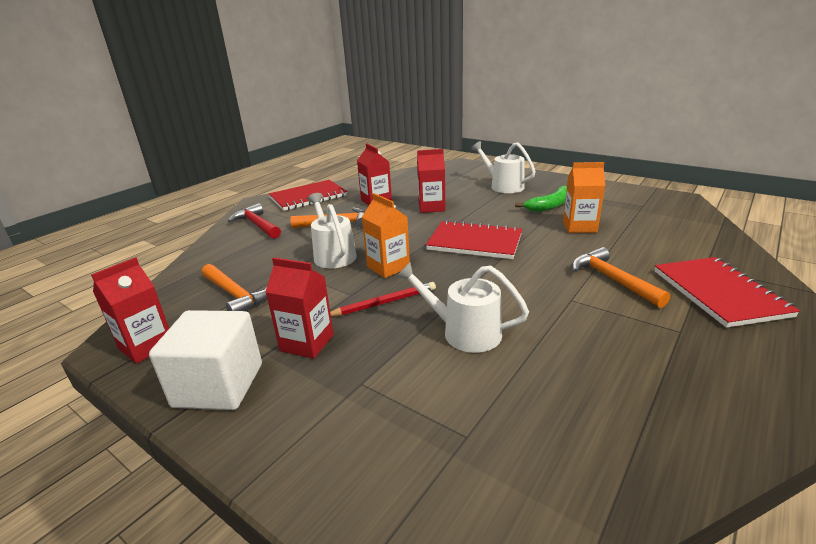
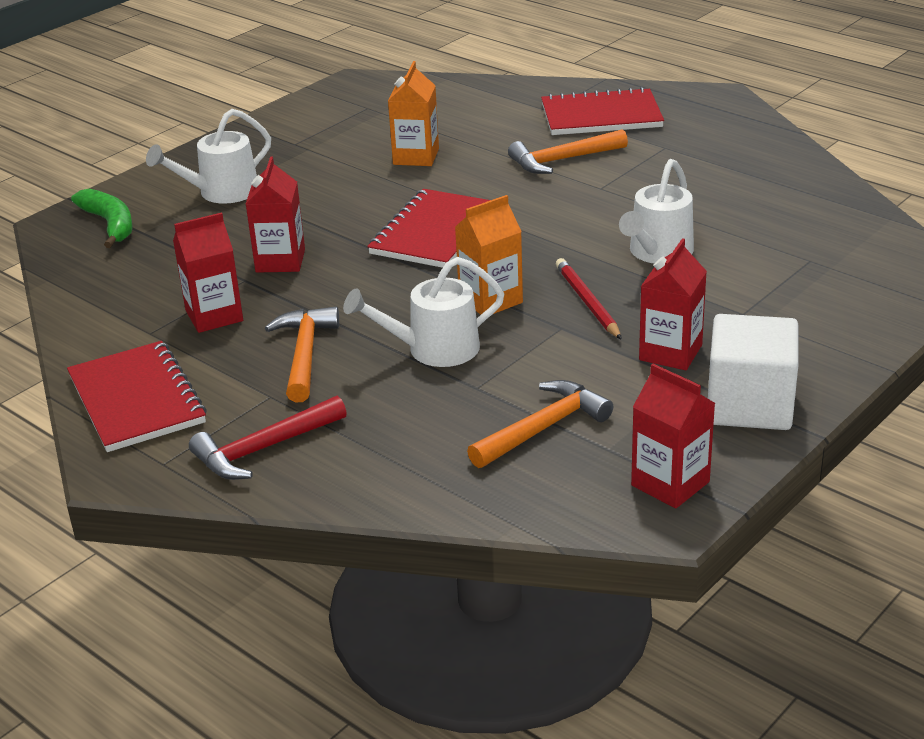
camera: 85 degrees left, 5 degrees up
(549, 206) = (331, 166): green banana -> green banana (110, 224)

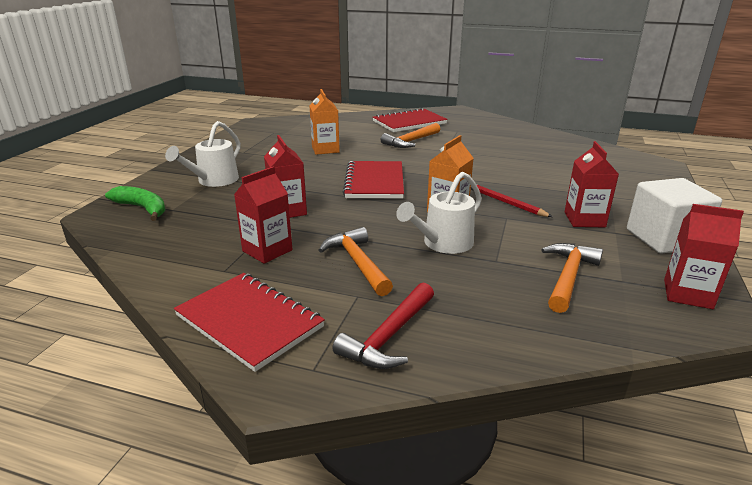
camera: 25 degrees left, 5 degrees down
(657, 253) = (512, 174): white watering can -> none

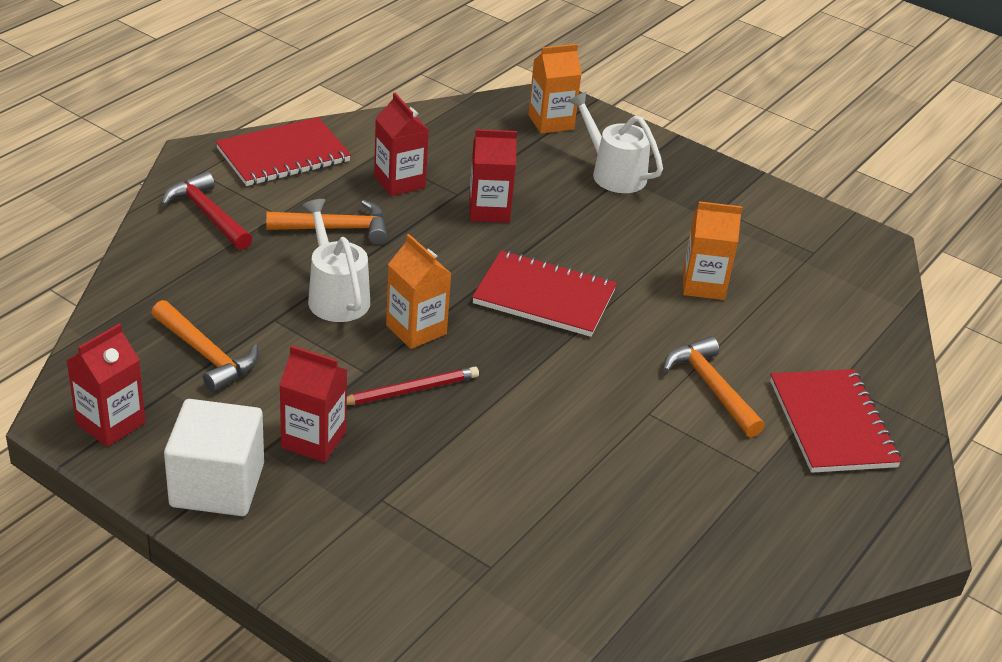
camera: 105 degrees right, 10 degrees up
(142, 208) = (551, 122): green banana -> orange carton

